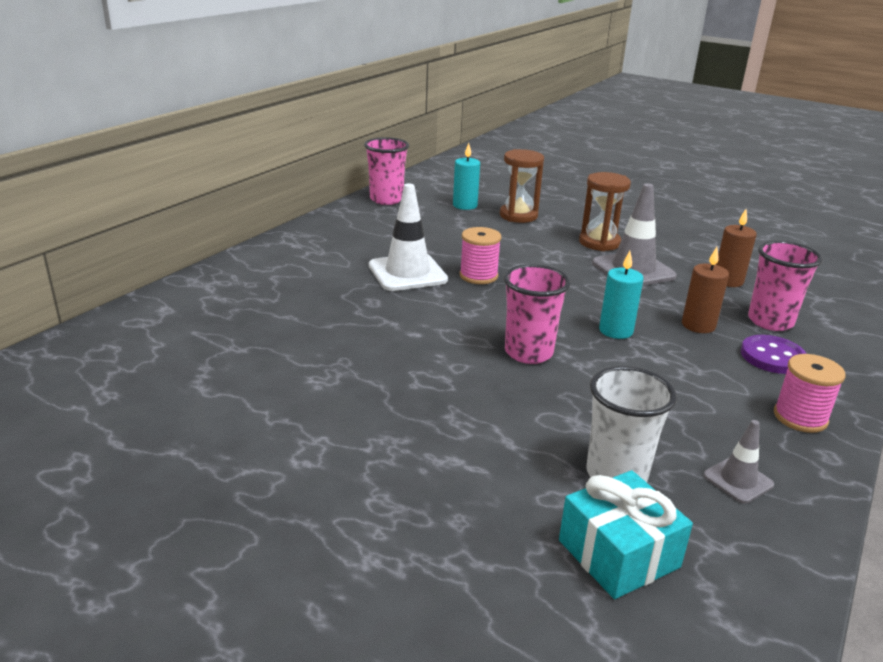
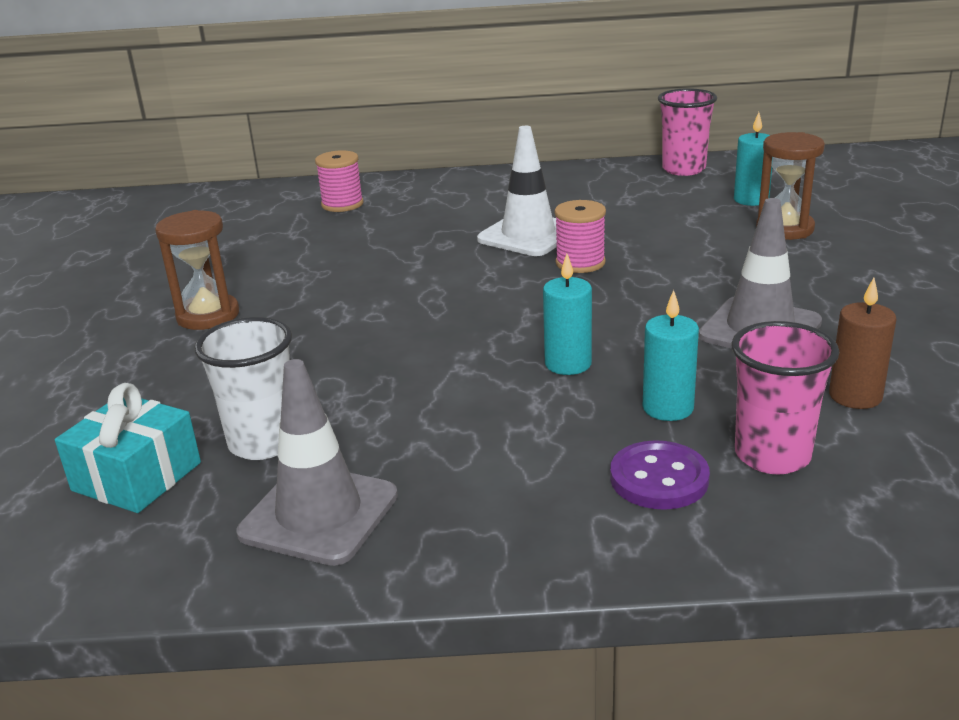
camera: 60 degrees right, 0 degrees up
(528, 353) = (446, 336): pink cup -> none
(599, 243) = (803, 289): brown hourglass -> brown hourglass (208, 316)
(698, 325) = (668, 408): brown candle -> turquoise candle
(738, 480) = (319, 514): grey traffic cone -> grey traffic cone, size x1.90
(800, 417) = (513, 530): pink spool -> pink spool (342, 204)

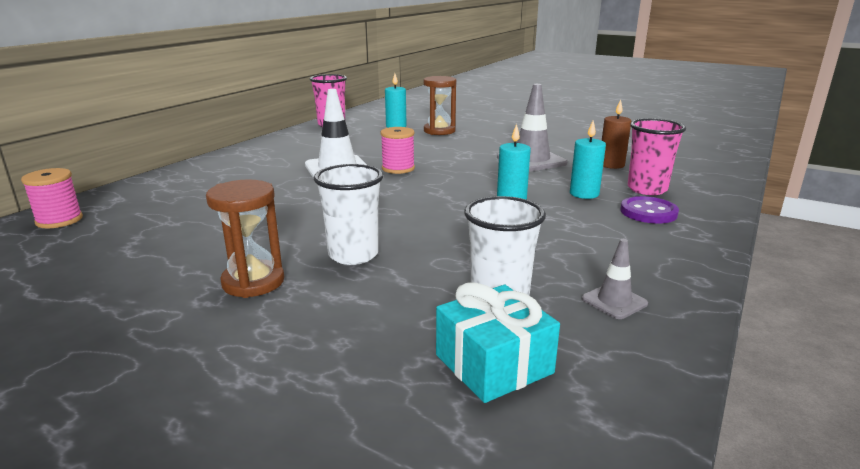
camera: 60 degrees left, 5 degrees down
(302, 334) = (353, 255): none -> white cup
(319, 514) = (614, 301): grey traffic cone -> grey traffic cone, size x0.53
(342, 204) = (161, 197): pink spool -> pink spool (59, 220)

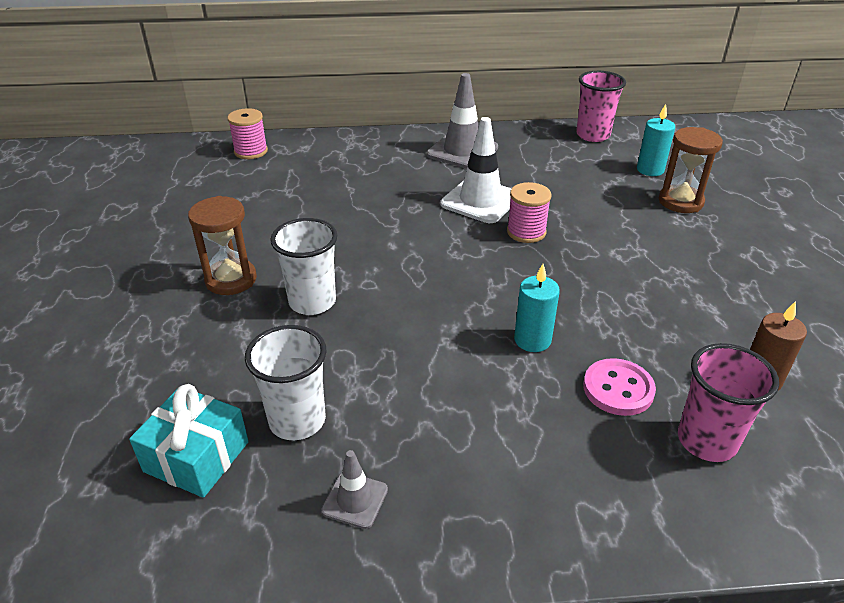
camera: 55 degrees right, 15 degrees up
(531, 160) = (677, 307): grey traffic cone -> grey traffic cone (462, 151)
(584, 194) = (618, 389): turquoise candle -> pink button
(648, 212) = (622, 464): purple button -> none

